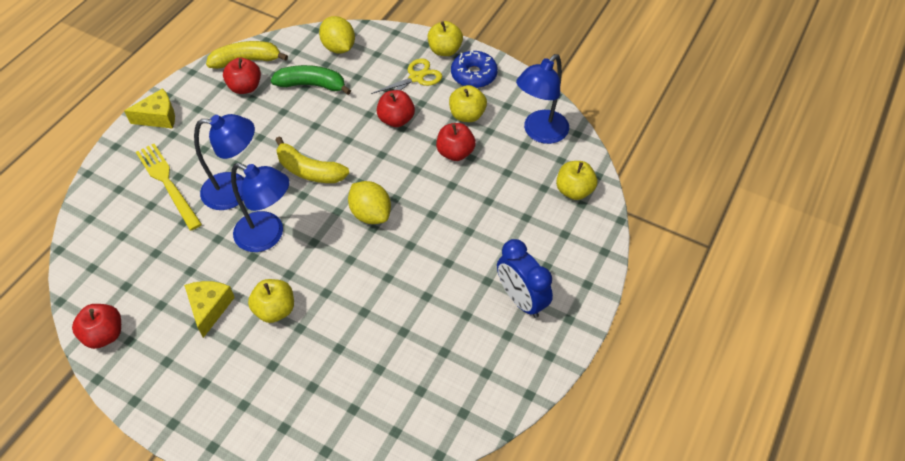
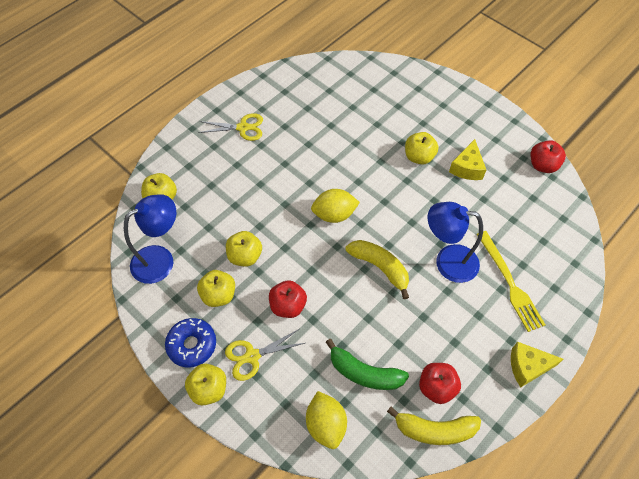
camera: 165 degrees left, 5 degrees up
(268, 236) = (421, 214): blue lamp -> none
(370, 214) = (334, 214): yellow lemon -> yellow lemon turned 75 degrees counterclockwise
(455, 153) = (245, 256): red apple -> yellow apple
(521, 299) = (243, 128): blue clock -> yellow scissors

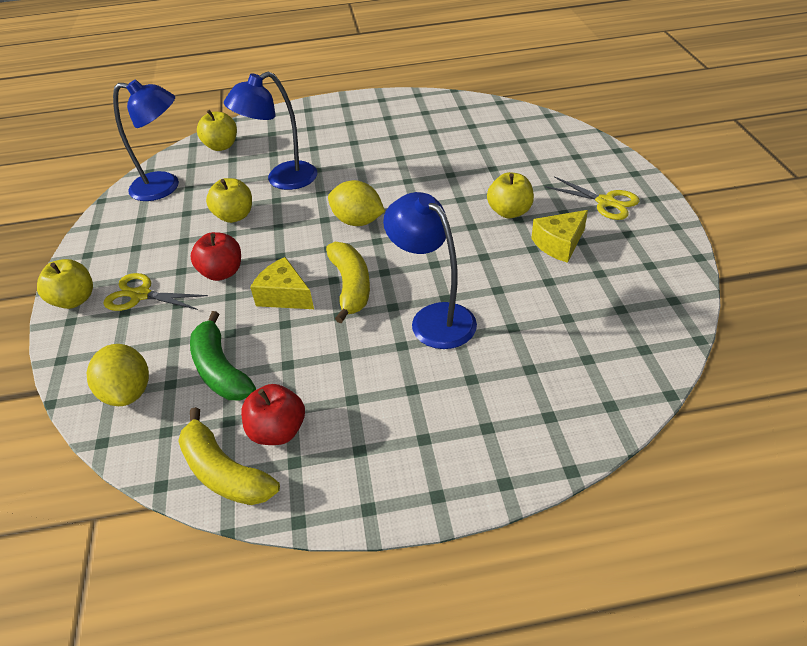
camera: 40 degrees right, 15 degrees down
(192, 345) = (106, 259): blue donut -> none
(218, 295) = (175, 234): yellow apple -> none
(243, 128) = (352, 124): yellow scissors -> yellow scissors (605, 202)
(245, 206) = (282, 180): none -> blue lamp
(326, 424) = (128, 392): yellow lemon -> yellow lemon turned 45 degrees counterclockwise
(510, 283) = (490, 378): yellow fork -> none
(527, 367) = (413, 480): yellow cheese -> yellow cheese (284, 296)
(542, 165) = (670, 283): red apple -> none

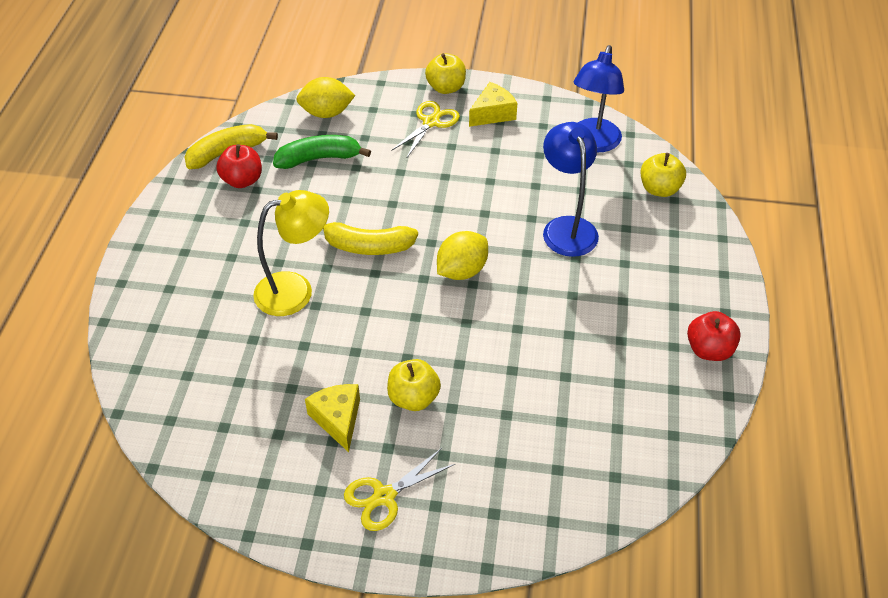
camera: 105 degrees right, 5 degrees up
(222, 272) = (434, 169): red apple -> red apple (709, 350)
(234, 216) = (516, 185): yellow apple -> none
(284, 296) = (380, 203): yellow cheese -> yellow cheese (493, 113)
(434, 318) = (295, 290): blue lamp -> yellow lamp

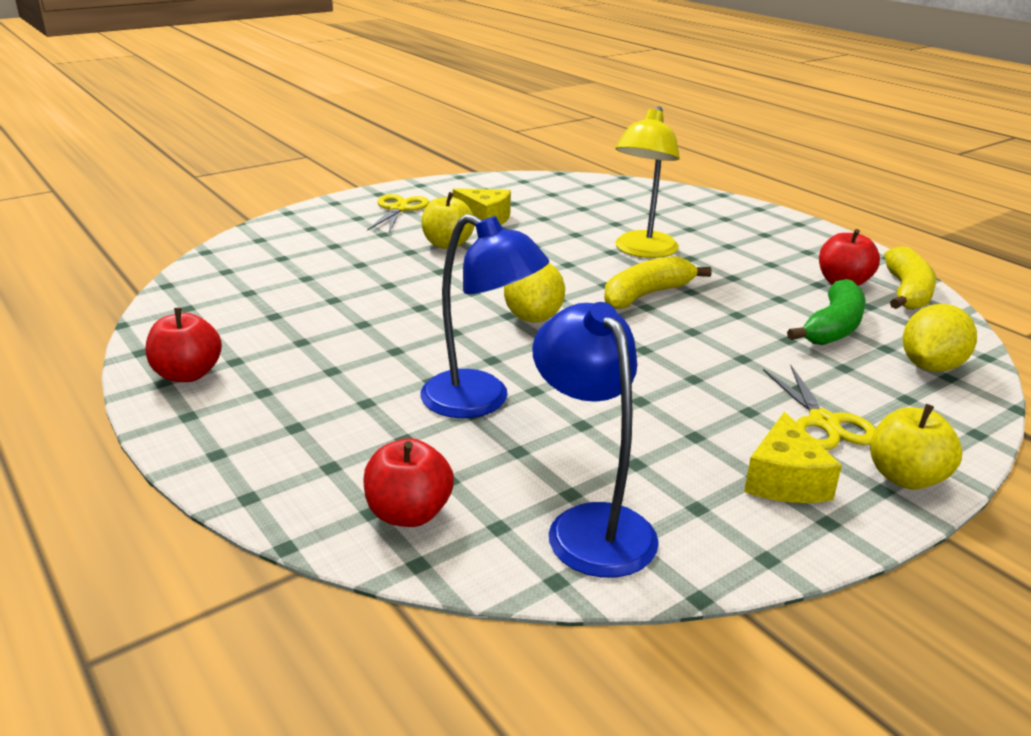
camera: 135 degrees right, 20 degrees down
(659, 189) = (409, 513): yellow apple -> red apple

